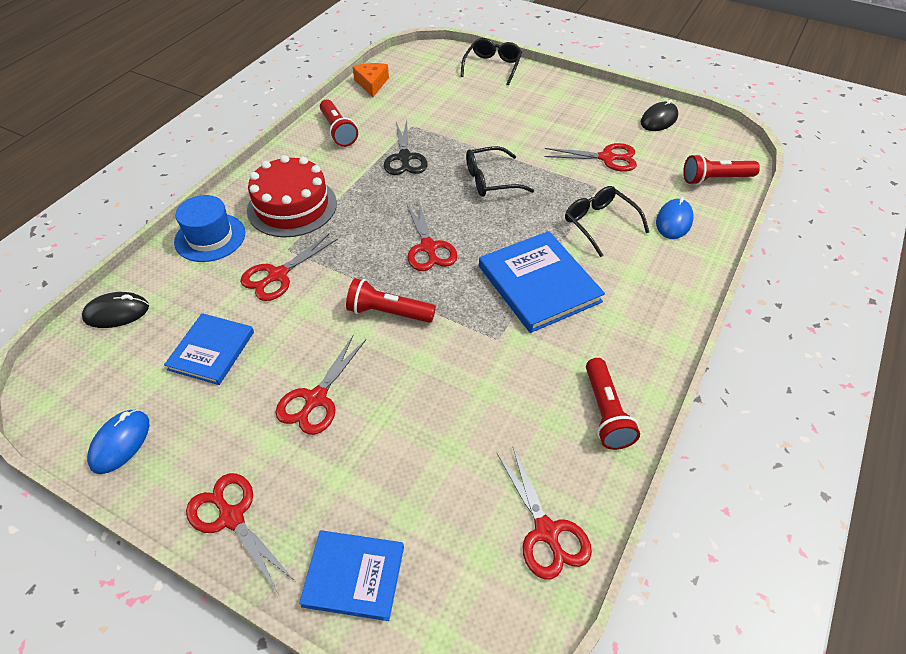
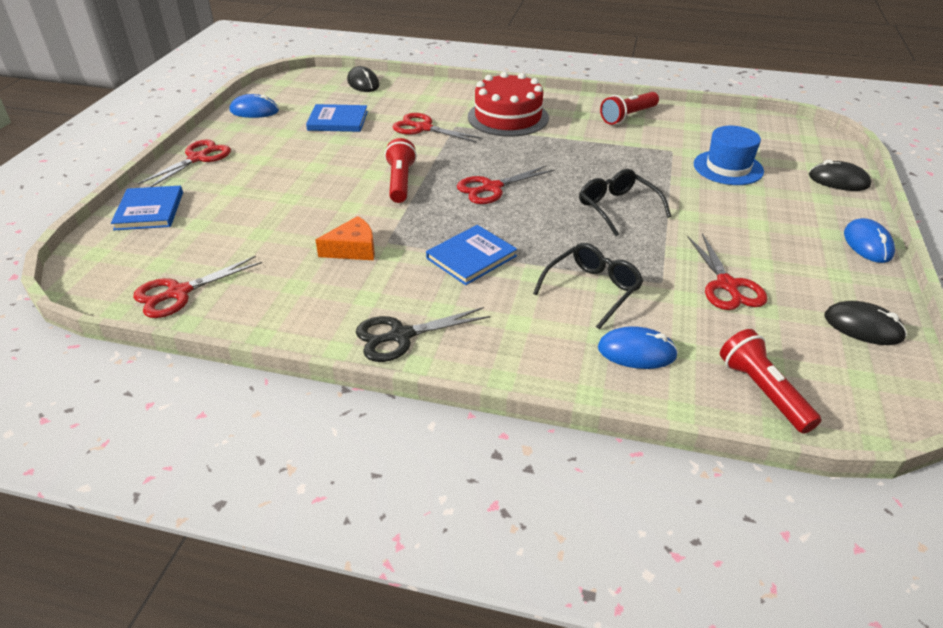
camera: 75 degrees right, 10 degrees down
(210, 237) = (452, 95): blue hat -> blue hat (728, 168)
(316, 399) = (300, 168): red scissors -> none
(371, 83) = (722, 118): orange cheese -> orange cheese (353, 249)
(404, 158) = (615, 155): black scissors -> black scissors (401, 336)
(492, 66) = (838, 181): black glasses -> black mouse
(539, 284) = (471, 257): blue book -> blue book, size x0.64
(573, 85) = (867, 244): none -> blue mouse
(605, 412) = (310, 316): red flashlight -> none

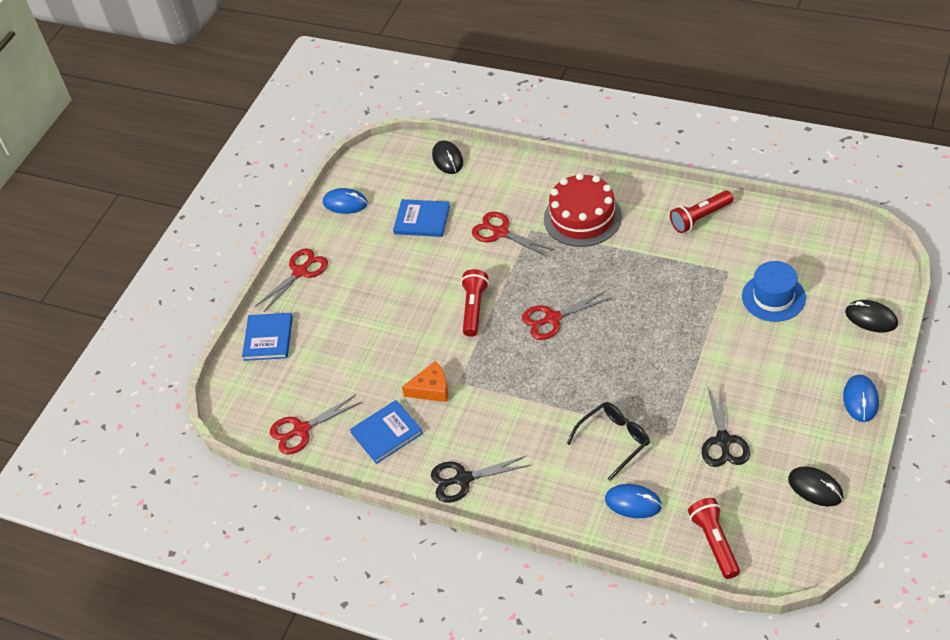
camera: 15 degrees right, 10 degrees up
(471, 257) = (524, 402): blue book -> blue book (386, 433)
(617, 208) = (657, 348): black glasses -> none
(727, 285) = (723, 441): red scissors -> black scissors

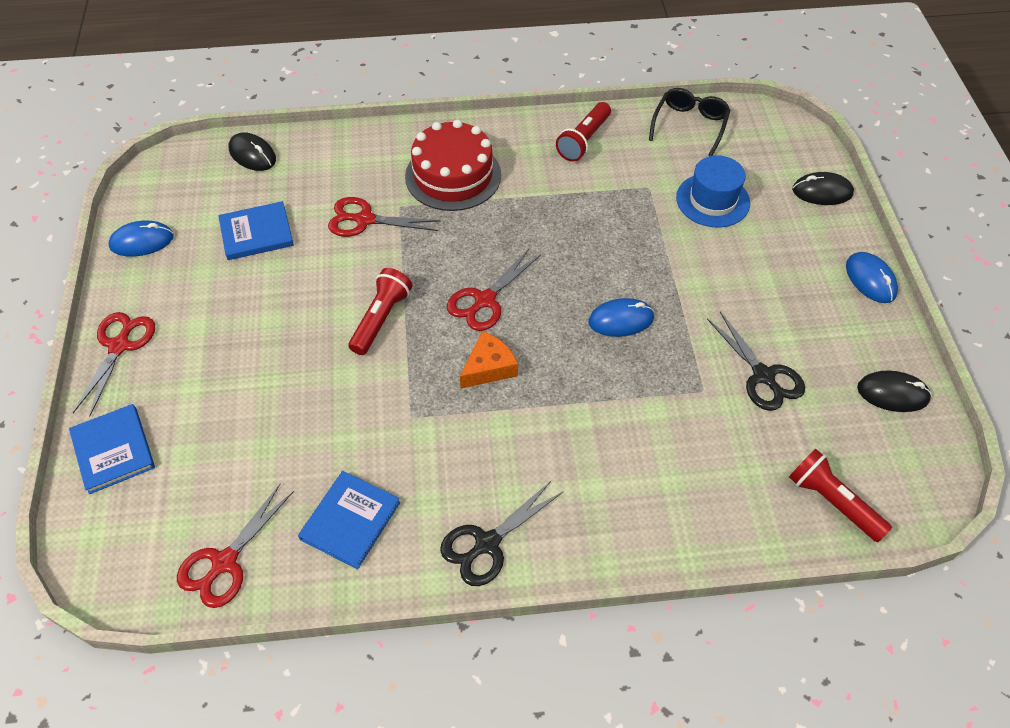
camera: 35 degrees left, 5 degrees up
(431, 389) = (380, 439): orange cheese -> orange cheese (489, 367)
(474, 308) = (381, 319): red flashlight -> red flashlight turned 45 degrees clockwise
(614, 440) = (643, 421): black glasses -> black glasses (690, 125)
(633, 503) = (712, 490): blue mouse -> blue mouse (621, 320)

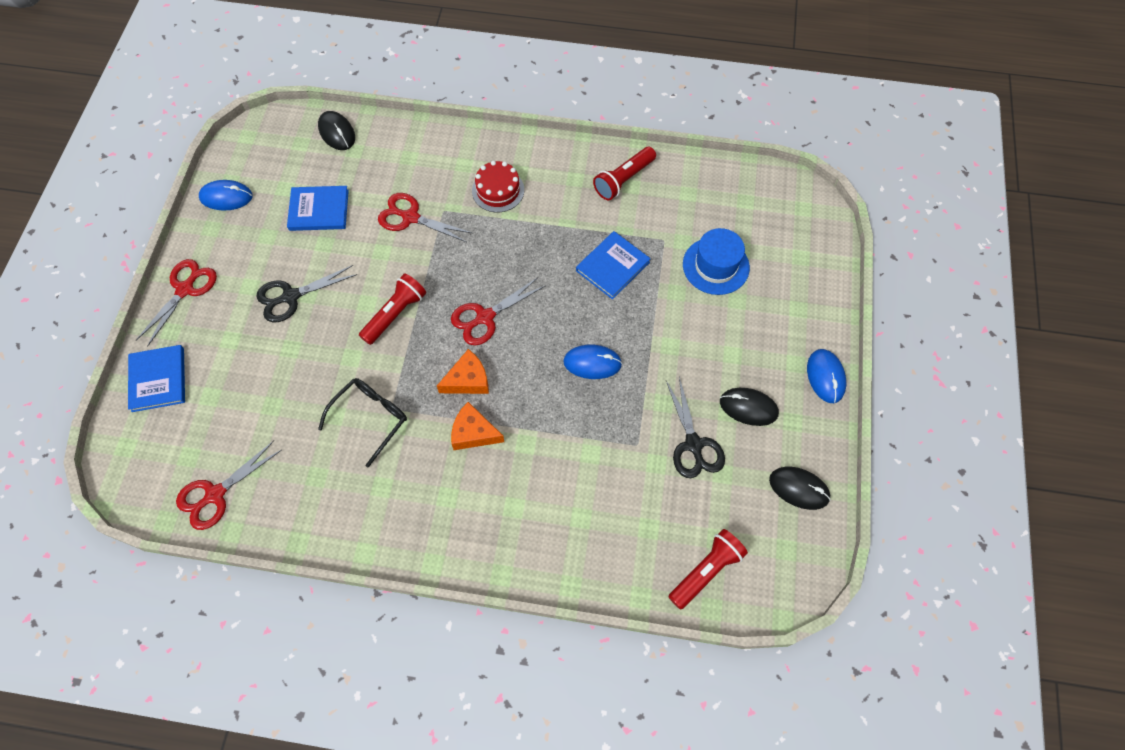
camera: 15 degrees right, 10 degrees up
(350, 521) = (318, 485): blue book -> blue book (612, 266)
(453, 175) = (498, 190): red cake -> red cake, size x0.62
(487, 543) = (415, 532): black scissors -> black scissors (291, 296)
(515, 420) = (473, 433): none -> orange cheese
(690, 125) = (724, 184): black glasses -> black glasses (370, 418)
(822, 192) = (818, 280): black mouse -> black mouse (748, 407)
(832, 502) = (706, 571): red flashlight -> red flashlight turned 75 degrees clockwise

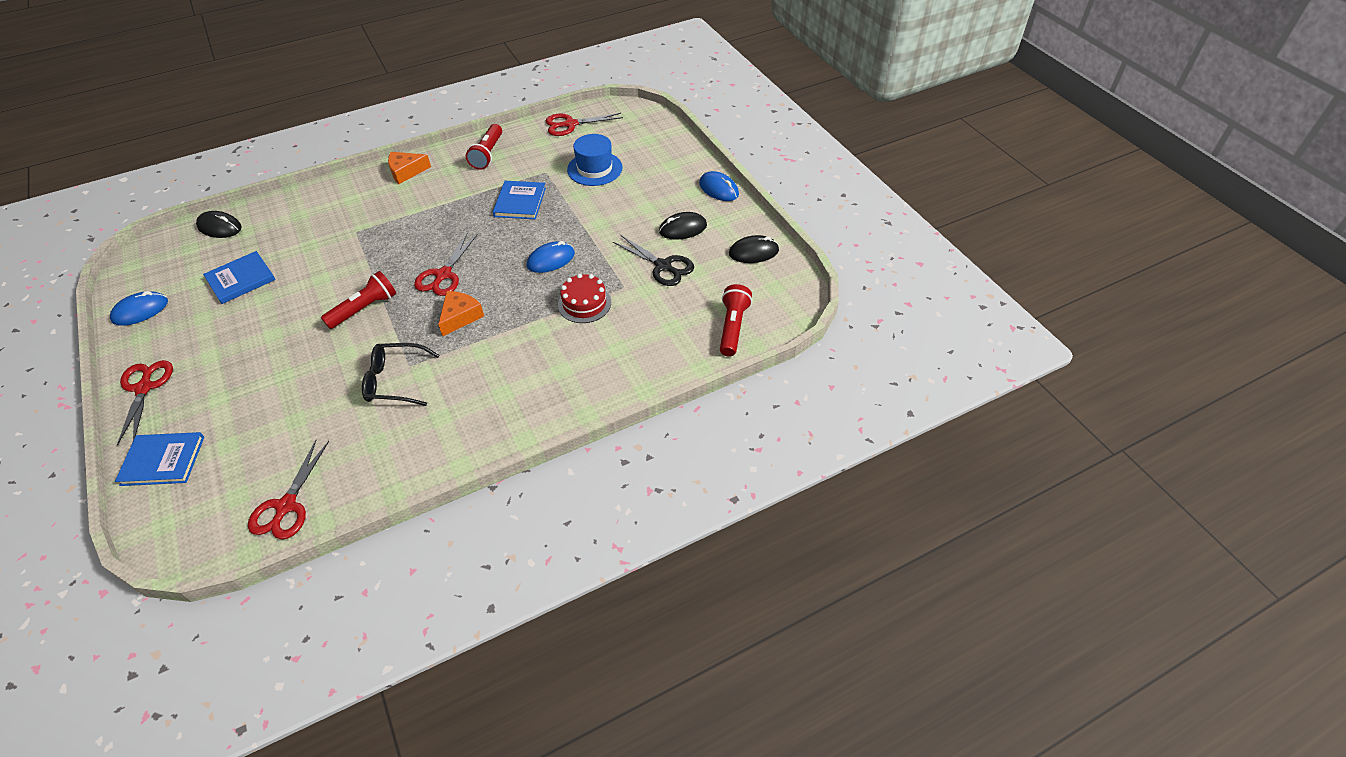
camera: 35 degrees left, 15 degrees down
(158, 379) = (163, 461): blue book -> blue book turned 45 degrees counterclockwise
(291, 296) = (257, 343): black scissors -> none
(370, 418) = (395, 381): black glasses -> black glasses turned 90 degrees counterclockwise
(395, 314) = (364, 309): red flashlight -> red flashlight turned 45 degrees clockwise
(410, 217) = (330, 247): red scissors -> red scissors (570, 124)
(473, 433) = (491, 344): orange cheese -> orange cheese (406, 172)
(498, 190) = (392, 201): red cake -> red cake (584, 303)

